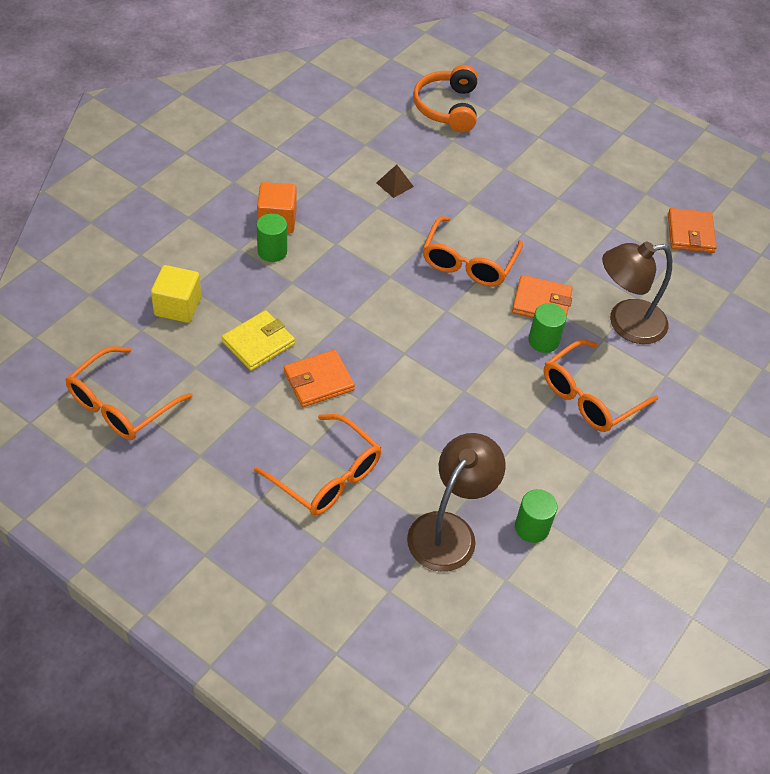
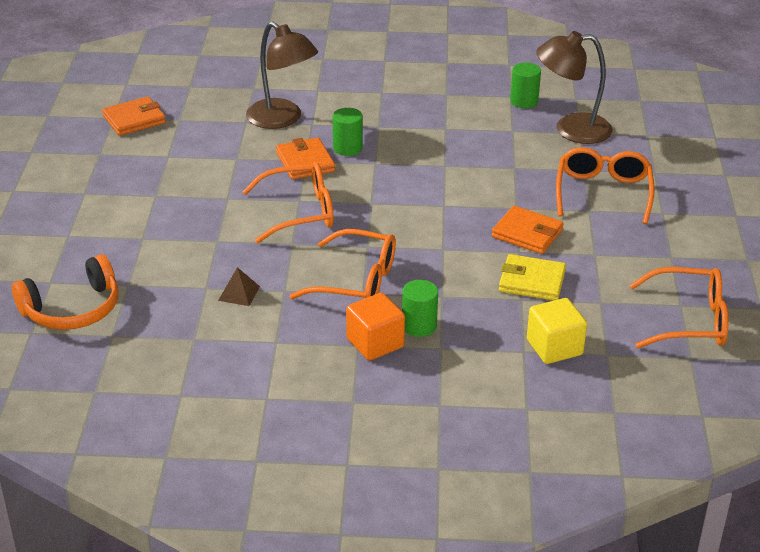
camera: 120 degrees left, 15 degrees down
(589, 397) = (379, 113): orange glasses -> orange glasses (357, 281)

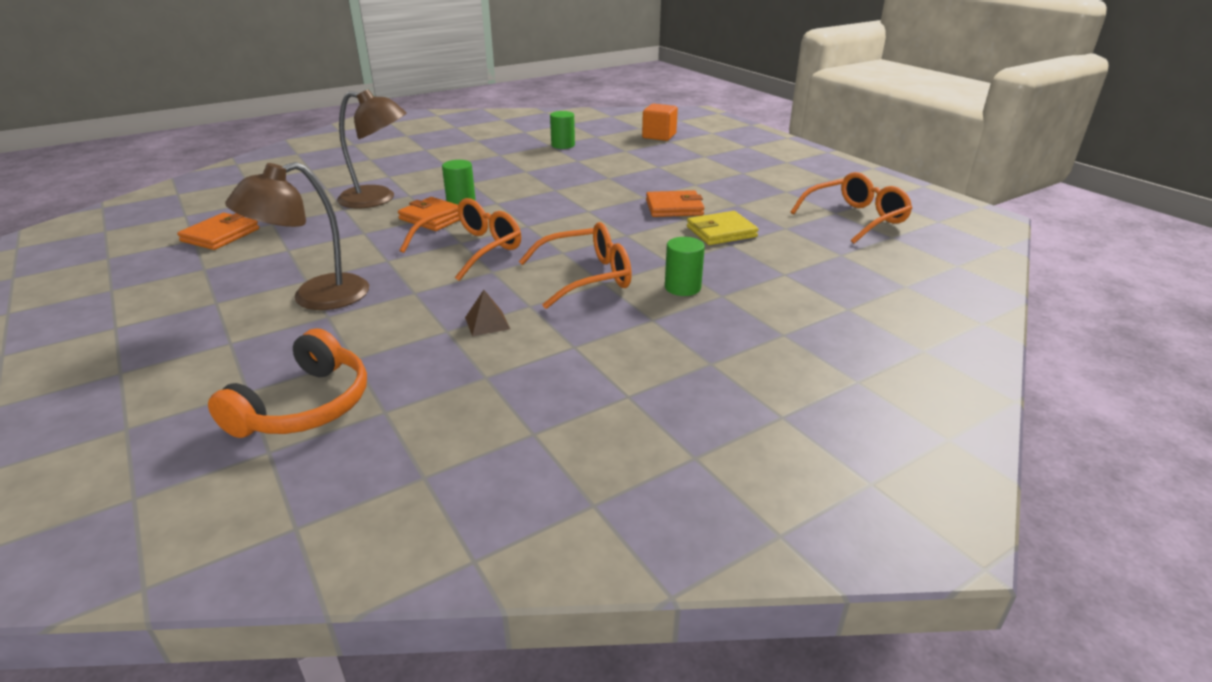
camera: 35 degrees left, 5 degrees down
(375, 343) = (665, 312): orange cube -> orange cube (659, 136)
(554, 347) = (801, 263): yellow cube -> none
(571, 129) = (617, 150): brown lamp -> brown lamp (316, 297)
(603, 192) = (689, 173): orange glasses -> none

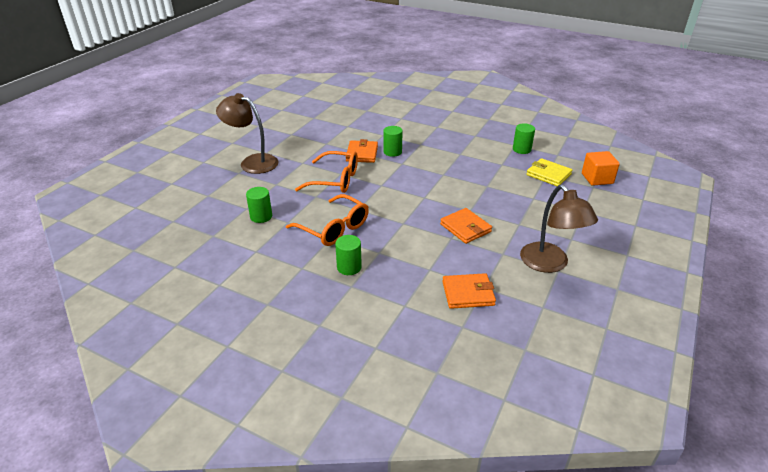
camera: 60 degrees right, 5 degrees up
(220, 235) = (291, 113): orange wallet -> orange wallet (468, 293)
(305, 406) = (167, 201): orange headphones -> none
(378, 199) = (368, 129): brown lamp -> brown lamp (549, 264)
(487, 323) = (261, 216): brown pyramid -> green cylinder
(721, 232) = (445, 259): yellow wallet -> yellow wallet (548, 174)
(856, 218) = (542, 321): orange glasses -> none

